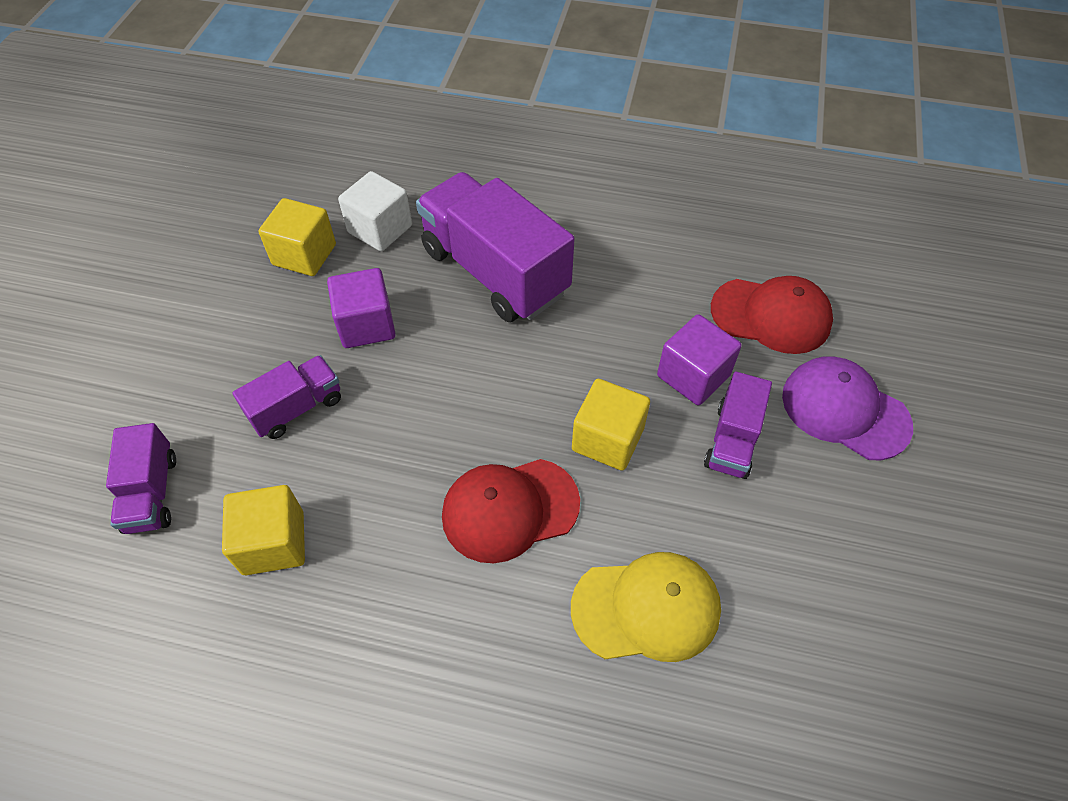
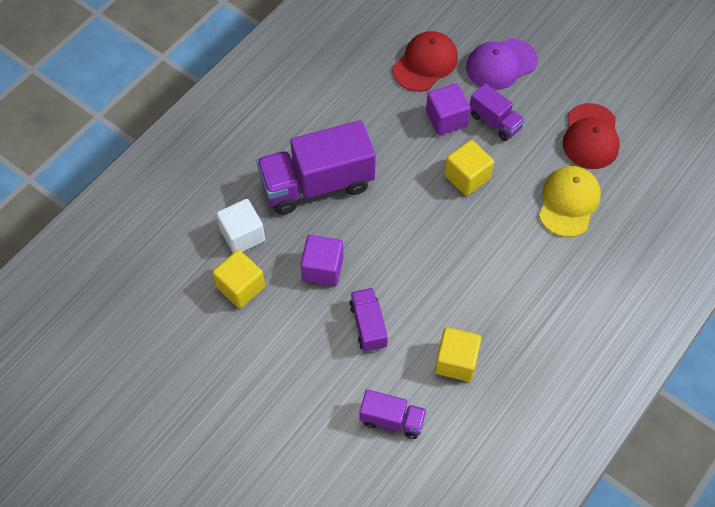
camera: 65 degrees left, 5 degrees up
(510, 509) = (488, 240): red cap -> red cap (591, 137)

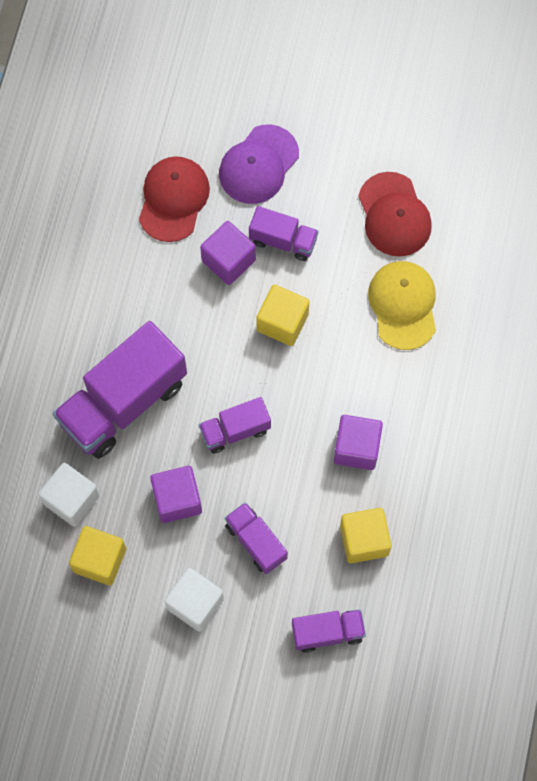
camera: 25 degrees left, 10 degrees up
(297, 350) = (195, 603): none -> white cube
(392, 238) = (235, 430): none -> purple truck
(483, 290) = (356, 448): none -> purple cube

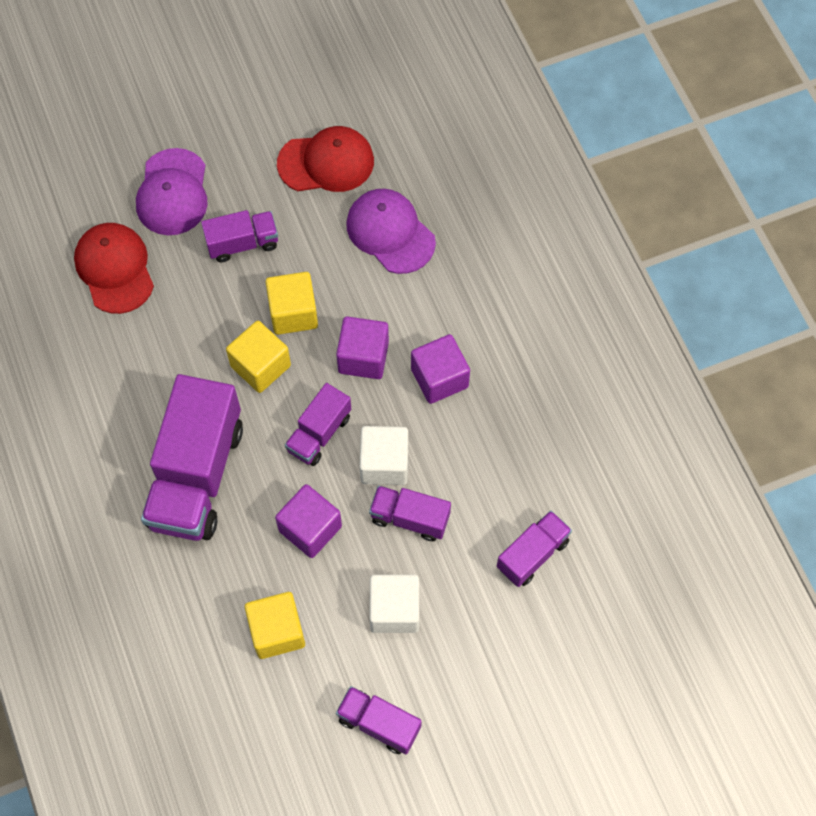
camera: 35 degrees left, 5 degrees down
(71, 499) = (210, 594): white cube -> white cube (384, 463)
(124, 679) = (379, 723): none -> purple truck
(228, 260) = (205, 290): purple cube -> purple cube (363, 357)
(364, 540) = (504, 452): yellow cube -> yellow cube (260, 366)
(394, 215) = (326, 162): red cap -> red cap turned 45 degrees counterclockwise
(403, 305) = (390, 232): yellow cap -> purple cap

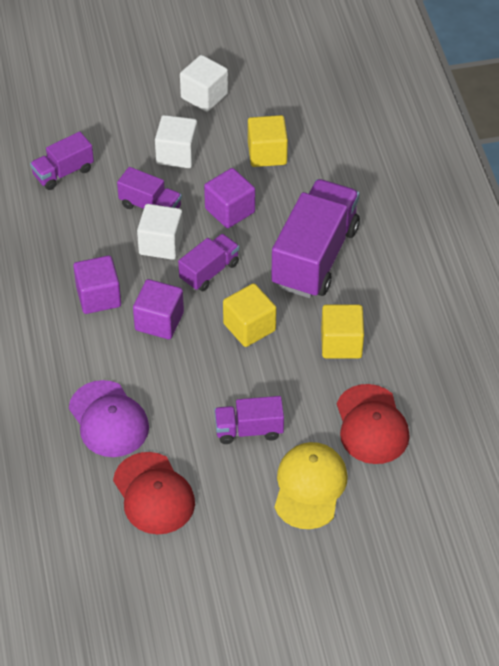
camera: 170 degrees left, 15 degrees down
(172, 193) = (309, 487): purple cap -> yellow cap
(293, 313) = (213, 364): yellow cube -> yellow cube (341, 343)
(326, 162) = (154, 494): red cap -> red cap turned 120 degrees counterclockwise
(379, 723) = (204, 96): purple truck -> white cube

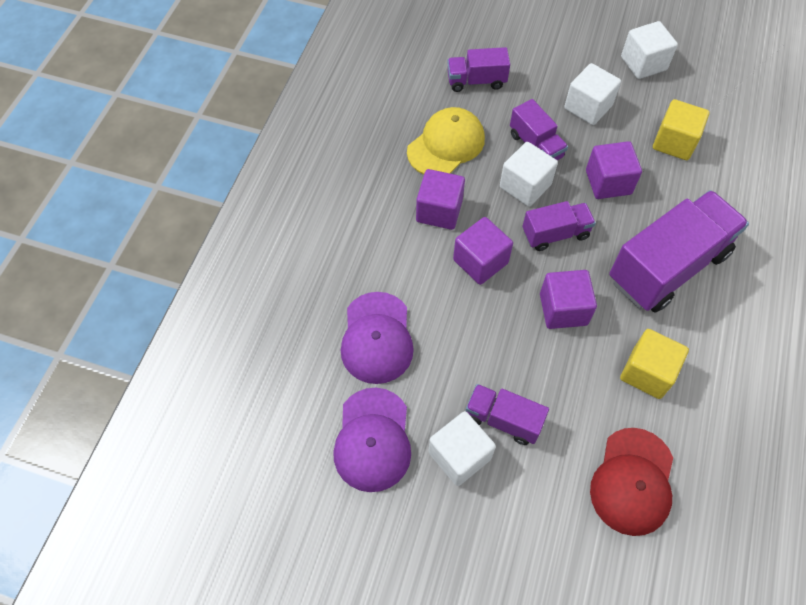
camera: 30 degrees right, 10 degrees up
(154, 494) = (373, 440): red cap -> purple cap
(230, 471) = (459, 455): none -> white cube
(249, 327) = (563, 309): yellow cube -> purple cube
(309, 487) = (530, 518): yellow cap -> yellow cap (446, 145)

